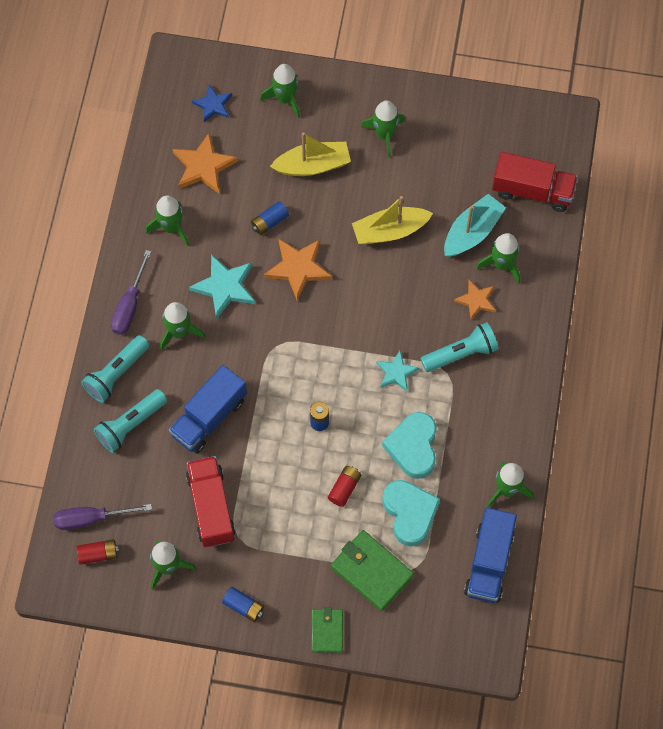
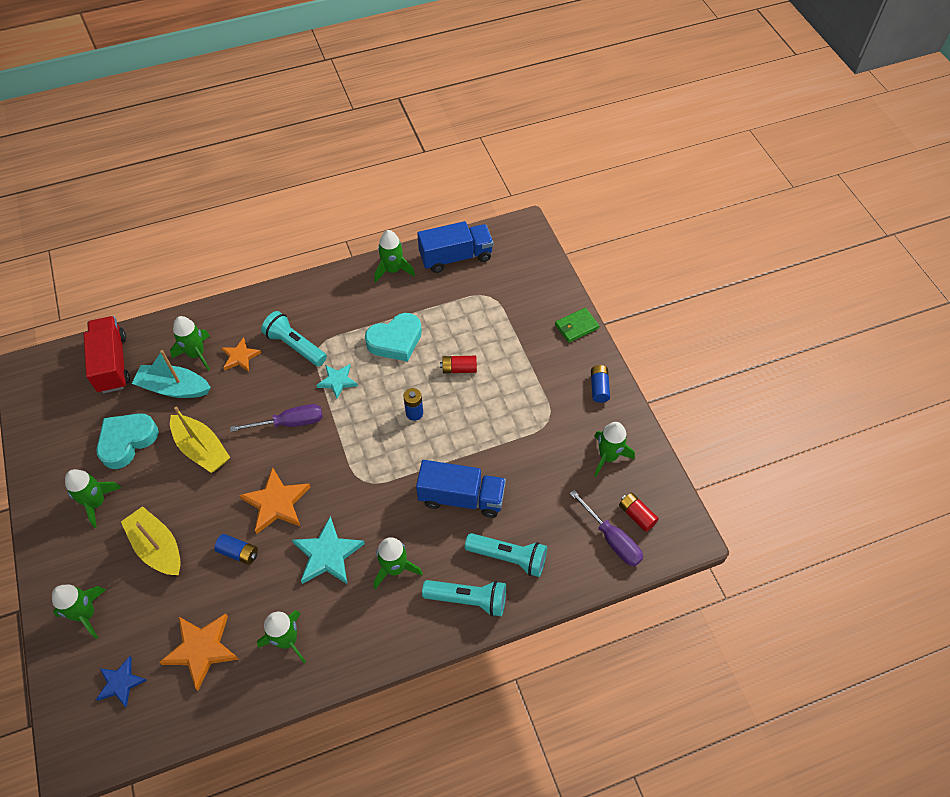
camera: 120 degrees left, 10 degrees down
(130, 306) = (393, 629): purple screwdriver -> purple screwdriver (290, 423)
(211, 507) = (538, 452): red truck -> none
(372, 571) = (512, 321): green wallet -> none
(409, 513) = (451, 318): turquoise heart -> turquoise heart (127, 441)

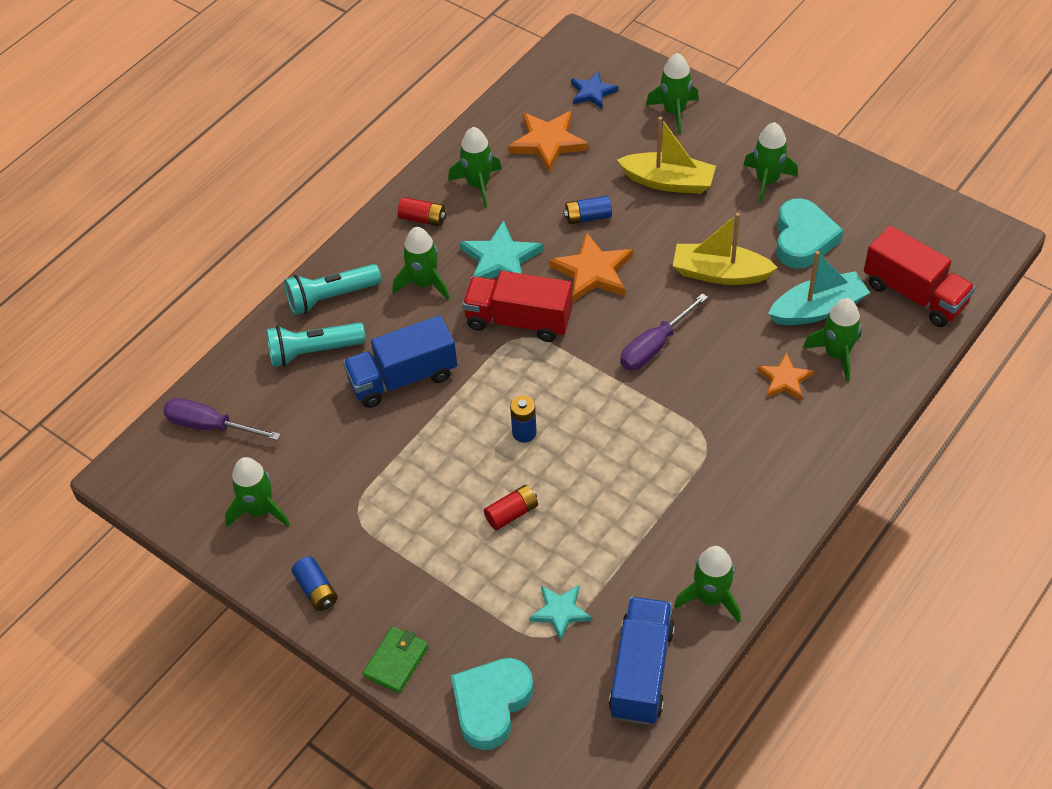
camera: 150 degrees right, 5 degrees down
(295, 346) = (735, 427): turquoise flashlight -> none
(337, 381) = (645, 417): turquoise star -> turquoise star (560, 611)
(355, 495) = (518, 320): none -> red truck
(395, 341) = (620, 503): turquoise heart -> turquoise heart (491, 704)
(456, 257) = (641, 672): blue truck -> blue truck turned 150 degrees clockwise
(636, 515) = (193, 464): red battery -> red battery (423, 219)

